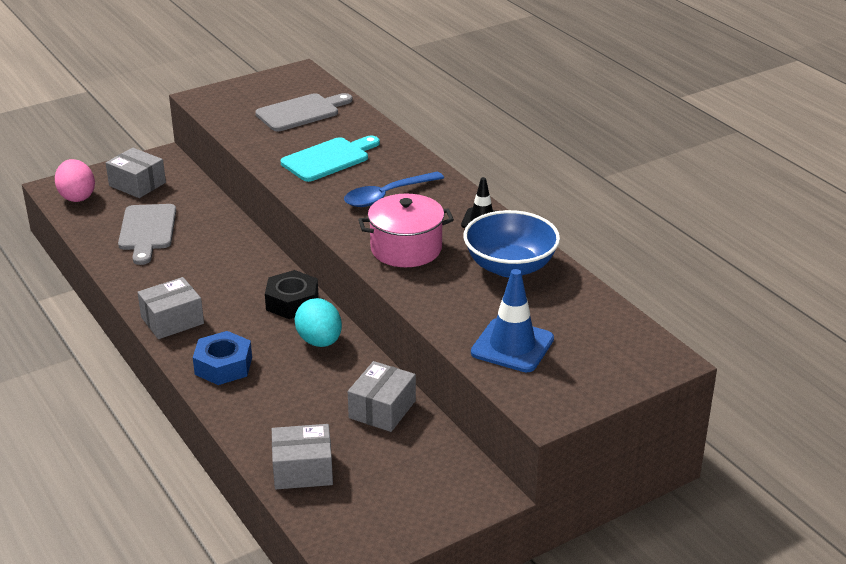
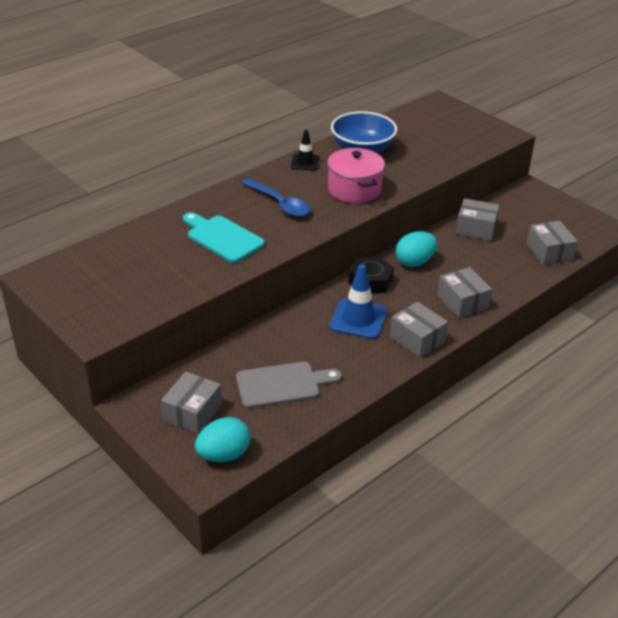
camera: 100 degrees left, 5 degrees up
(77, 196) = (224, 455): pink egg -> turquoise egg
(223, 366) = (462, 302): blue nut -> grey box
(301, 112) = (130, 264): grey cutting board -> none
(512, 346) = (450, 146): blue traffic cone -> blue traffic cone (358, 319)

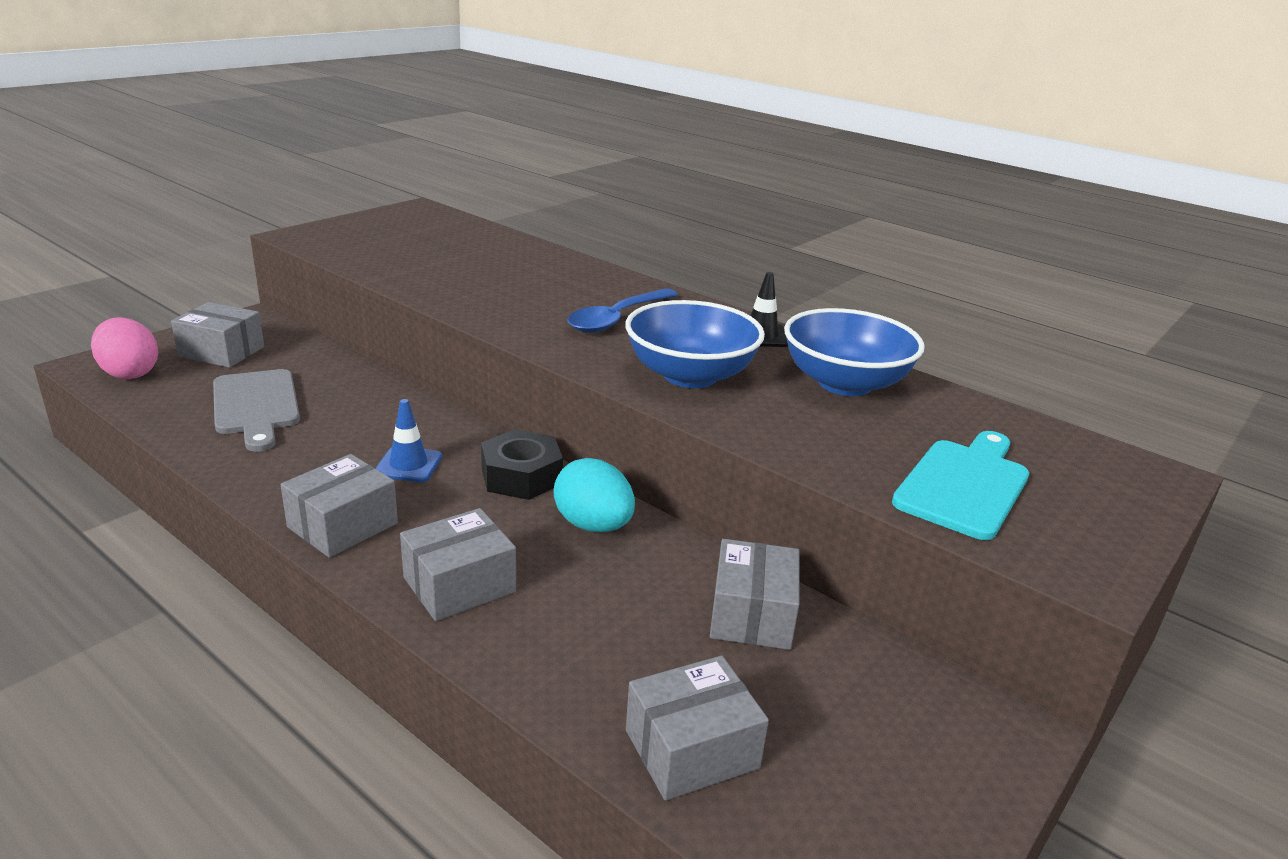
camera: 80 degrees right, 10 degrees down
(222, 238) = (511, 286): turquoise cutting board -> turquoise cutting board (964, 485)
(224, 455) = (130, 373): turquoise egg -> pink egg
(354, 189) = (690, 375): pink pot -> blue bowl
(358, 319) = (408, 465): blue traffic cone -> blue traffic cone, size x0.62

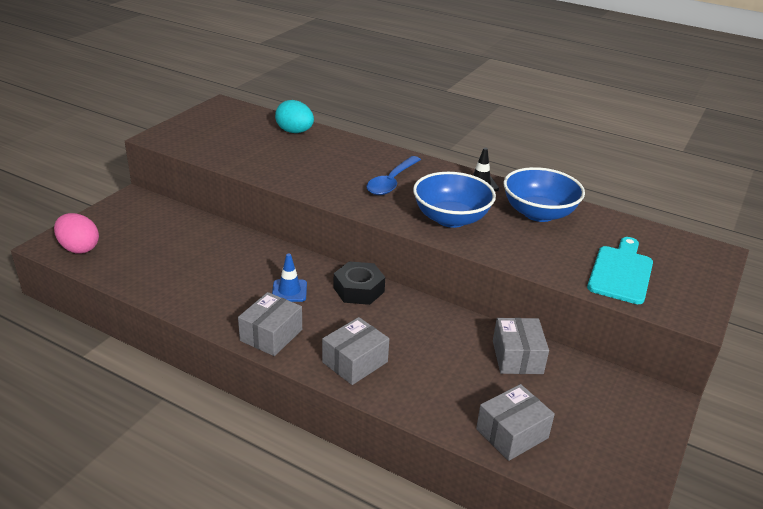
camera: 10 degrees left, 5 degrees up
(221, 352) = (129, 225): grey box -> none
(256, 406) = (174, 262): grey cutting board -> none
(593, 525) = (413, 316): turquoise egg -> turquoise egg (295, 132)

